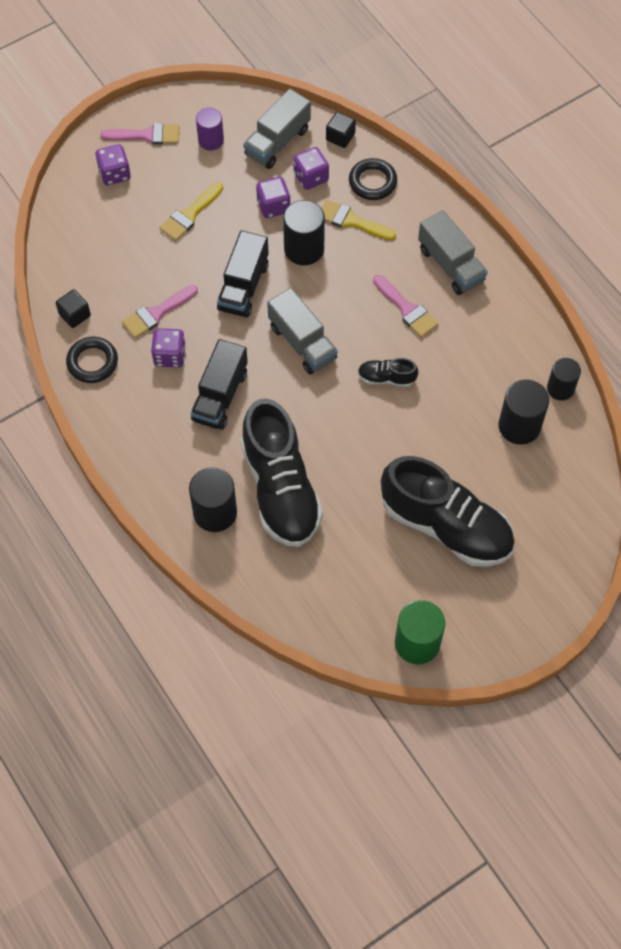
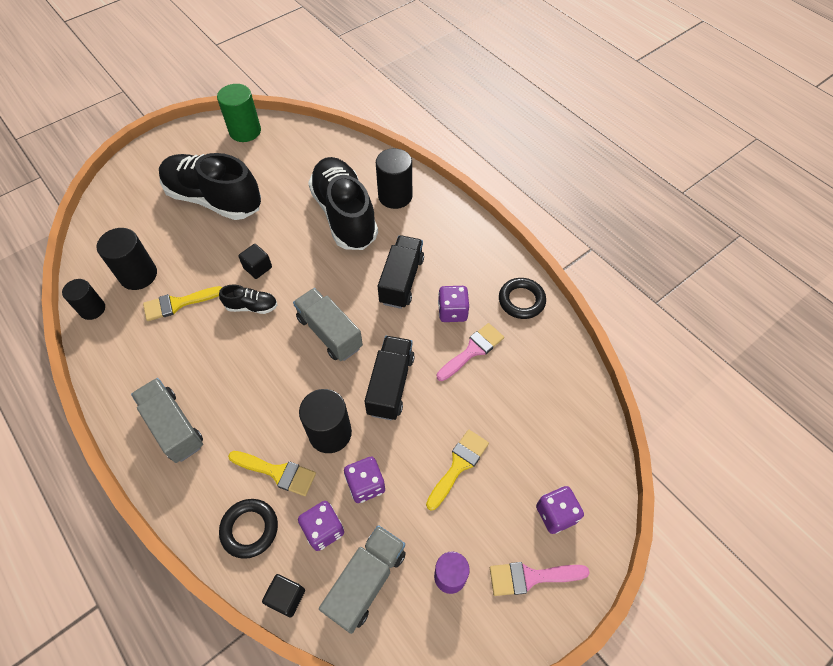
camera: 175 degrees right, 5 degrees down
(75, 315) = (551, 343): black cube -> black cube (257, 268)
(407, 309) = (225, 374): pink brush -> none
(468, 387) = (178, 304): none -> yellow brush

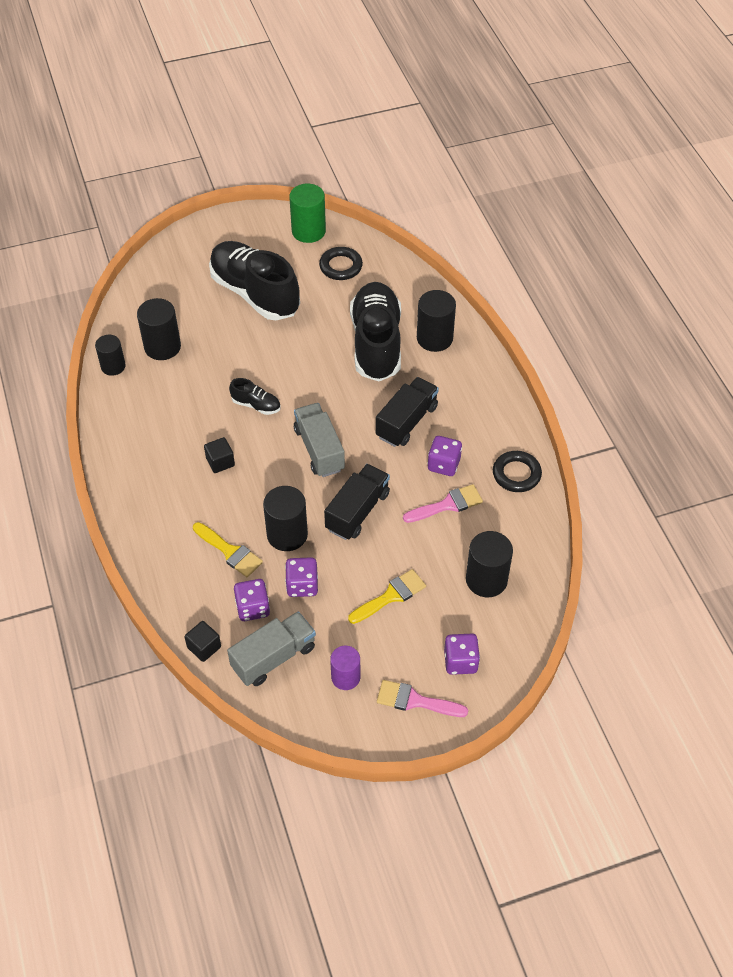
camera: 20 degrees right, 5 degrees down
(173, 426) = (154, 487): grey truck -> none
(178, 304) = (190, 383): yellow brush -> none
(250, 529) = (191, 588): black ring -> black ring (341, 266)
(257, 268) = (274, 371): black cube -> black cube (220, 462)
(541, 415) = (486, 580): none -> black cylinder

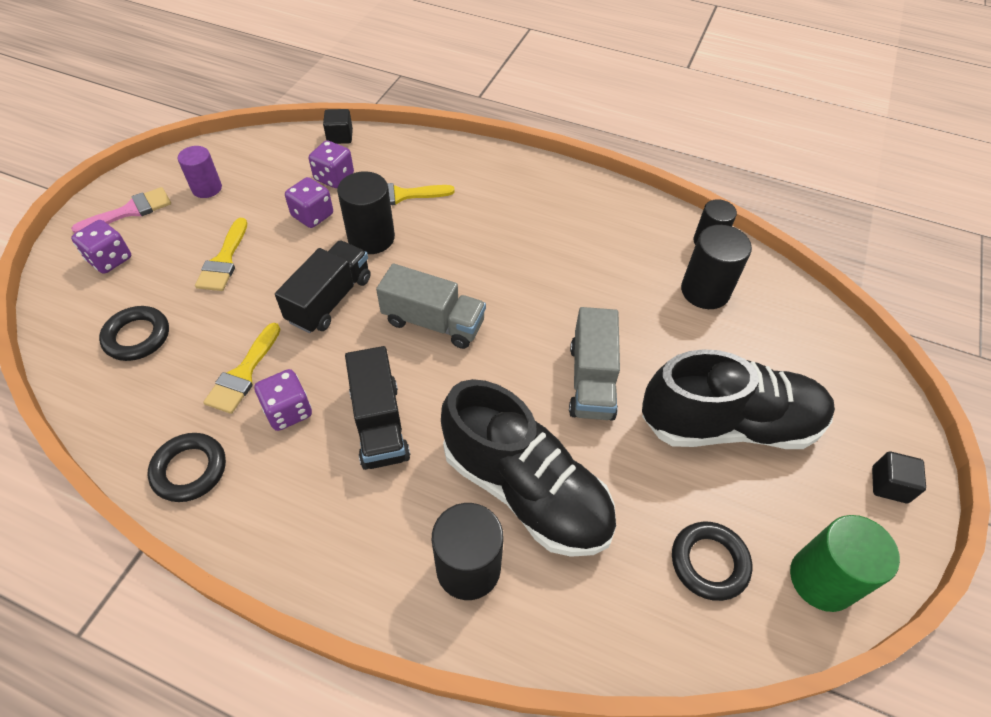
camera: 130 degrees right, 0 degrees up
(220, 462) = (503, 244): black cube -> black cube (889, 485)
(256, 405) = (546, 312): black shoe -> none
(274, 657) = (279, 163): grey truck -> grey truck (591, 380)
(357, 511) = (330, 300): black truck -> black truck turned 135 degrees counterclockwise
(447, 504) = (243, 374): pink brush -> yellow brush
(486, 580) = (137, 337): black cylinder -> black ring

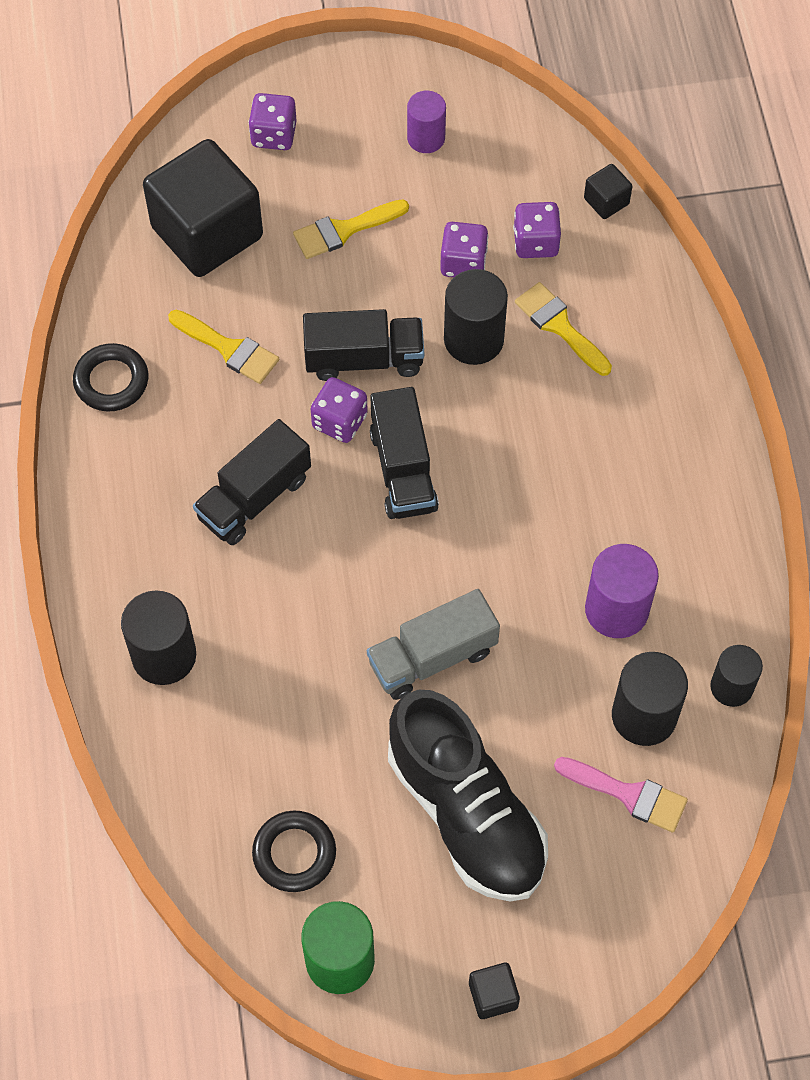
camera: 60 degrees right, 10 degrees up
(130, 211) = (344, 98): pink brush -> pink brush (629, 794)
(137, 337) = (207, 232): black ring -> black cube
(243, 374) = (229, 349): yellow brush -> yellow brush turned 135 degrees counterclockwise
(288, 411) = (216, 414): purple dice -> purple dice (339, 421)
(433, 322) = (403, 470): grey truck -> black truck
(525, 489) = (268, 661): black shoe -> none
(620, 267) = (616, 609): none -> purple cylinder

